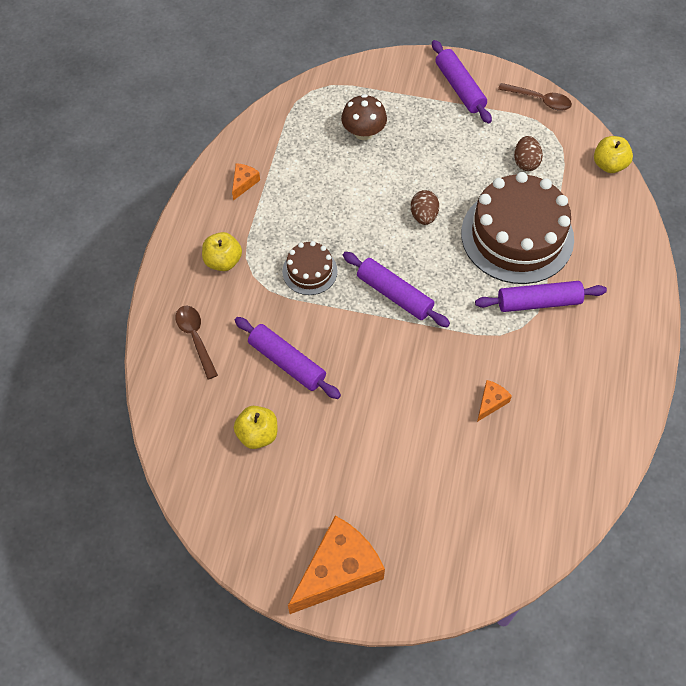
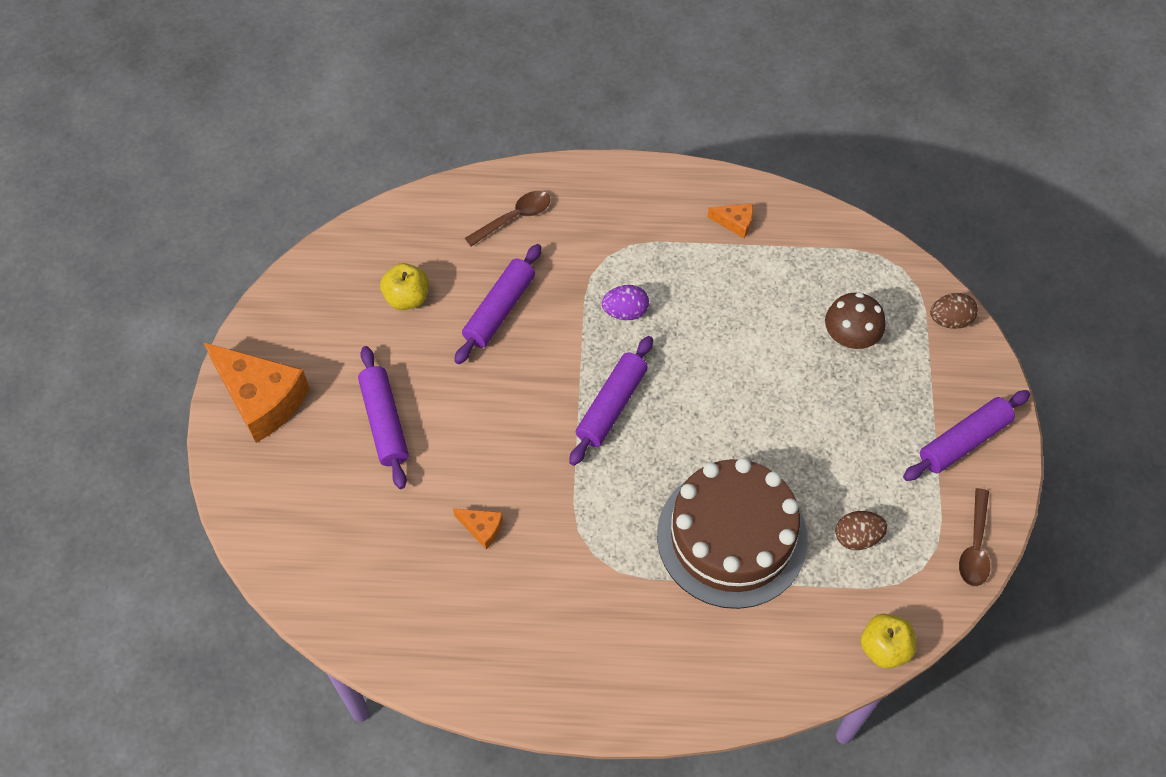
camera: 80 degrees right, 0 degrees up
(223, 261) = (620, 223): yellow apple -> none
(309, 271) = (625, 312): brown cake -> purple egg
(423, 216) = (736, 423): brown egg -> brown egg (950, 320)
(538, 302) = (634, 571): purple rolling pin -> purple rolling pin (384, 422)

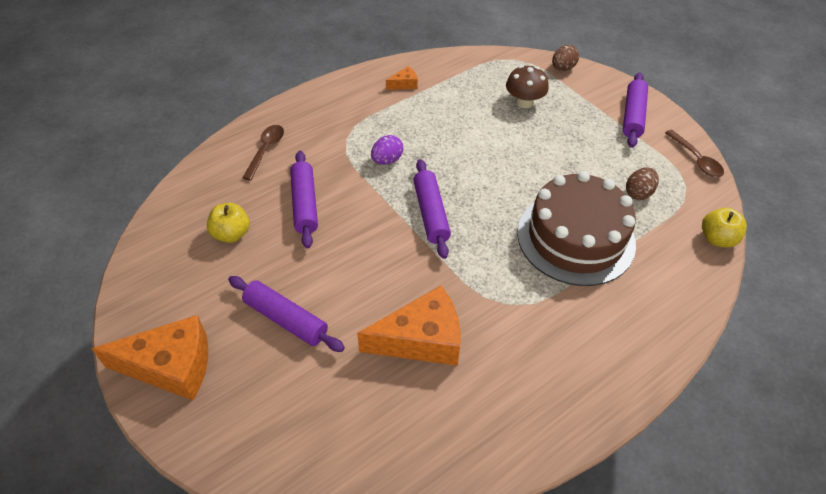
camera: 40 degrees left, 10 degrees down
(482, 528) = (421, 339): orange cheese -> orange cheese, size x2.26

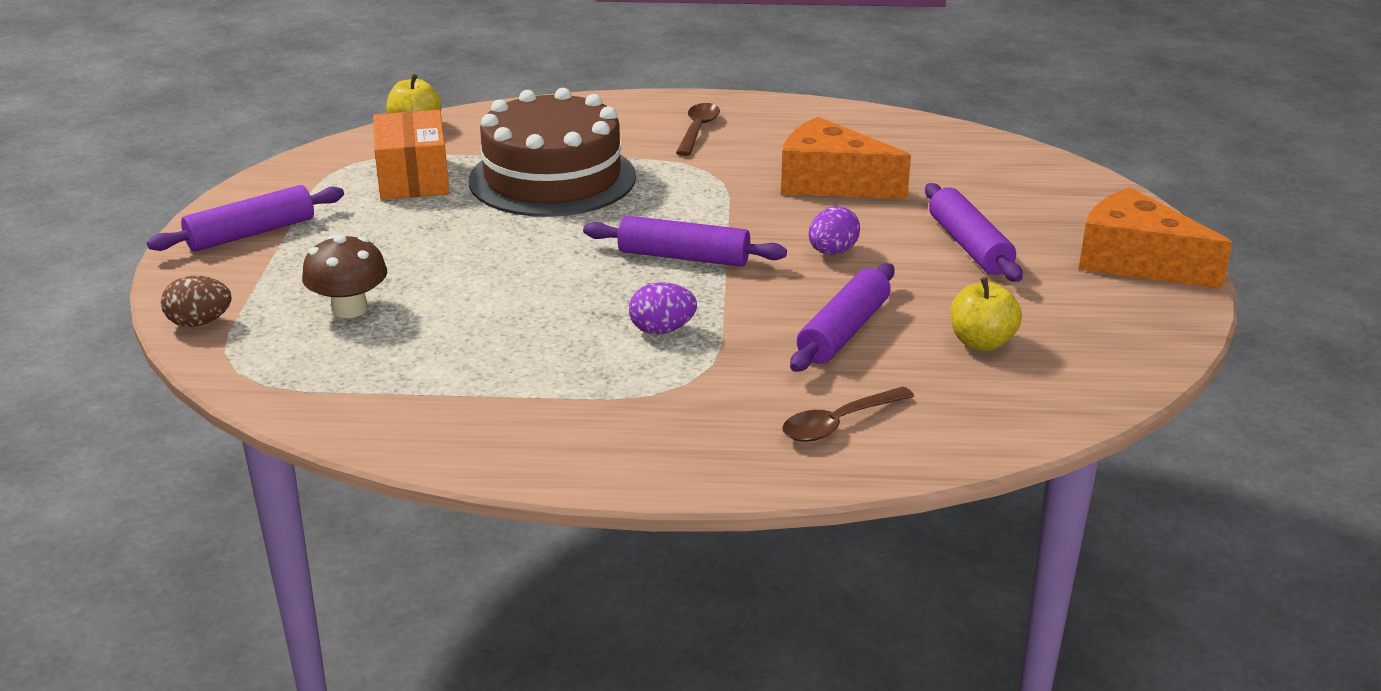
camera: 140 degrees left, 20 degrees down
(360, 264) = (832, 252): none -> purple egg
(404, 84) = (478, 418): orange cheese -> none
(431, 213) = (683, 257): purple rolling pin -> purple rolling pin turned 75 degrees clockwise
(638, 193) = (413, 178): brown egg -> orange box
(696, 159) = (286, 174): brown spoon -> brown spoon (698, 130)

